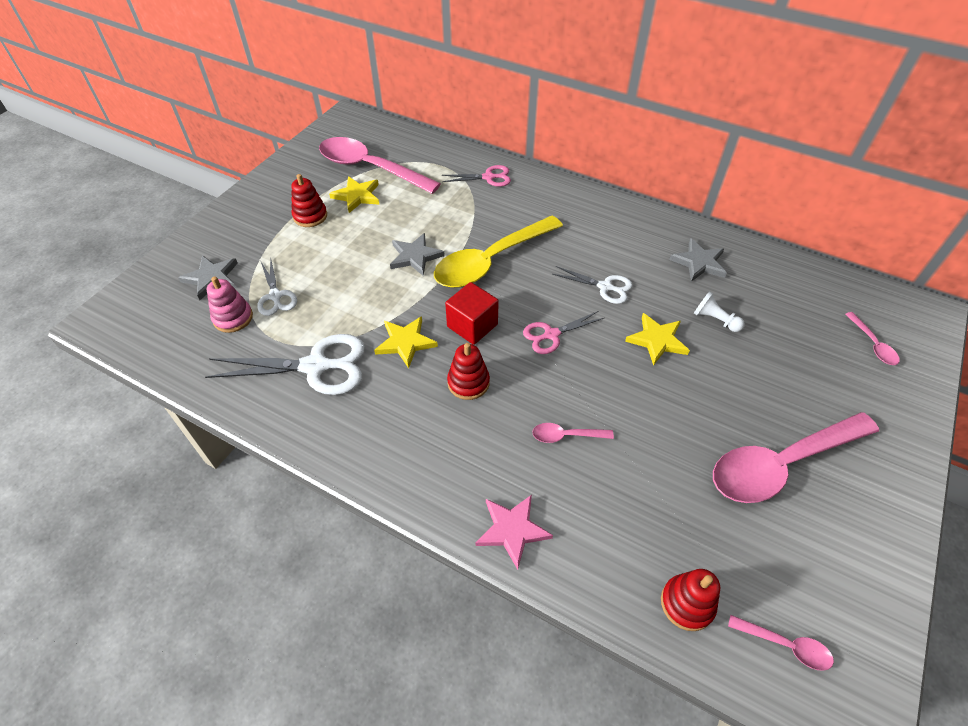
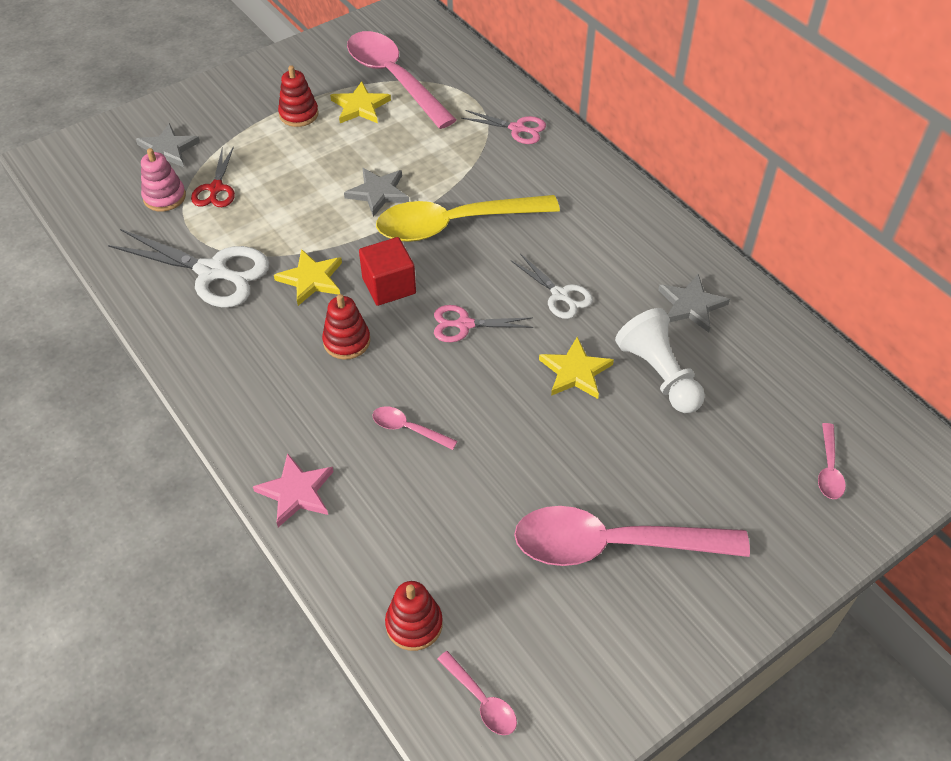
camera: 25 degrees right, 0 degrees up
(275, 296) = (216, 188): white scissors -> red scissors
(715, 320) = (659, 374): white pawn -> white pawn, size x1.78

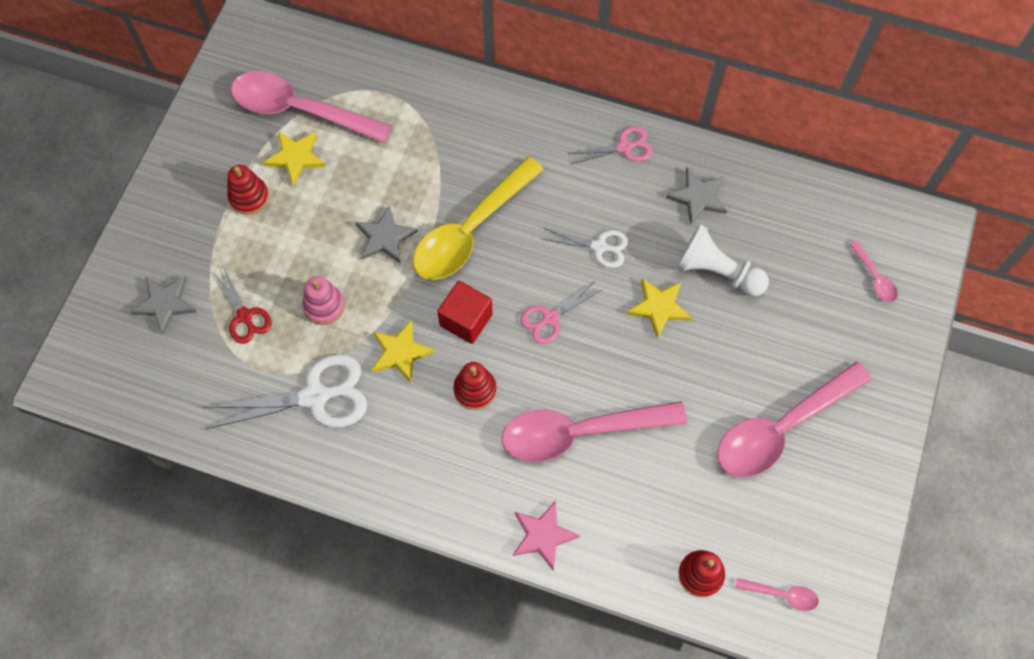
camera: 35 degrees left, 15 degrees up
(164, 197) = (208, 352): pink stacking toy -> pink stacking toy (324, 306)
(408, 429) = (579, 432): pink spoon -> pink spoon, size x2.37
(517, 128) = (446, 104): pink scissors -> pink scissors (624, 147)

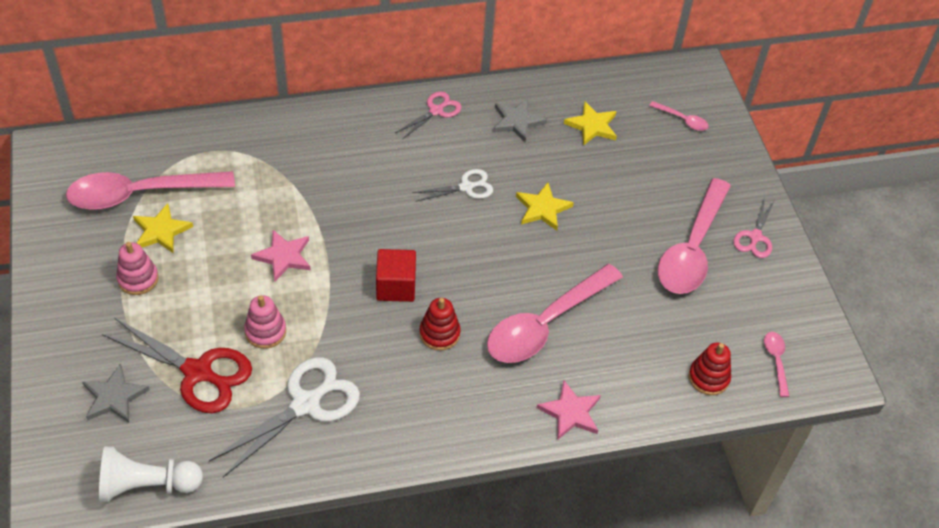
camera: 35 degrees left, 15 degrees down
(245, 316) = (197, 372): red scissors -> red scissors, size x1.76
(249, 197) = (138, 279): red stacking toy -> pink stacking toy
(385, 237) = (283, 257): grey star -> pink star
(400, 352) = (357, 335): yellow star -> yellow star (592, 126)
(470, 231) = (353, 221): yellow spoon -> none
(550, 318) = (463, 254): pink scissors -> pink scissors (755, 237)
(717, 272) = (568, 165): white pawn -> white pawn (147, 485)
(782, 594) = (776, 361): pink spoon -> pink spoon turned 75 degrees counterclockwise

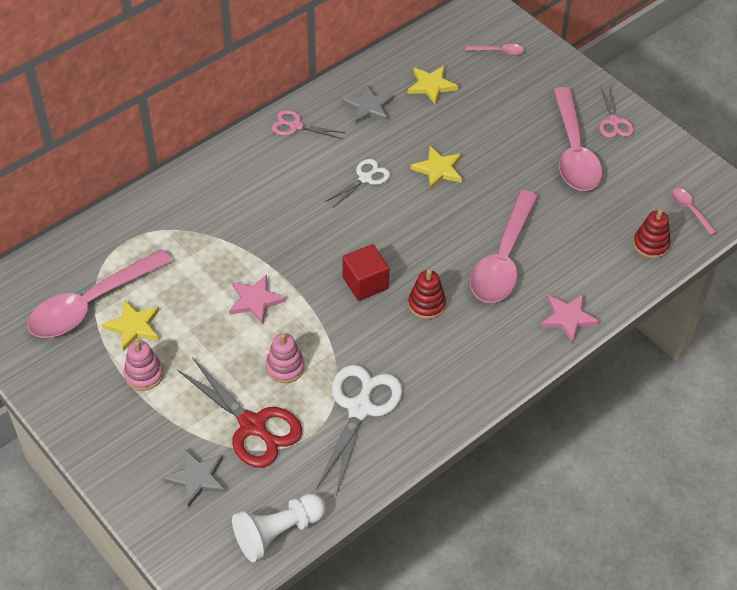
camera: 25 degrees left, 0 degrees up
(197, 372) = (252, 425): red scissors -> red scissors turned 45 degrees clockwise
(436, 111) = (296, 126): pink scissors -> pink scissors turned 90 degrees counterclockwise

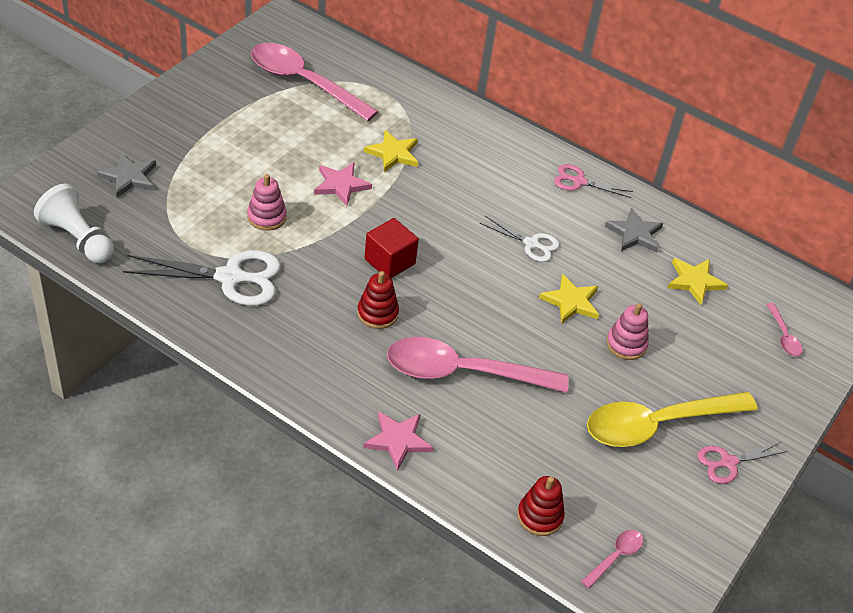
camera: 70 degrees right, 5 degrees down
(134, 326) = (286, 112): yellow star -> yellow star (393, 153)
(144, 374) = (234, 127): pink stacking toy -> pink stacking toy (626, 344)
(252, 425) = (194, 204): red scissors -> none
(296, 126) = (579, 181): pink scissors -> pink scissors turned 75 degrees counterclockwise
(574, 152) = (657, 424): pink spoon -> yellow spoon

